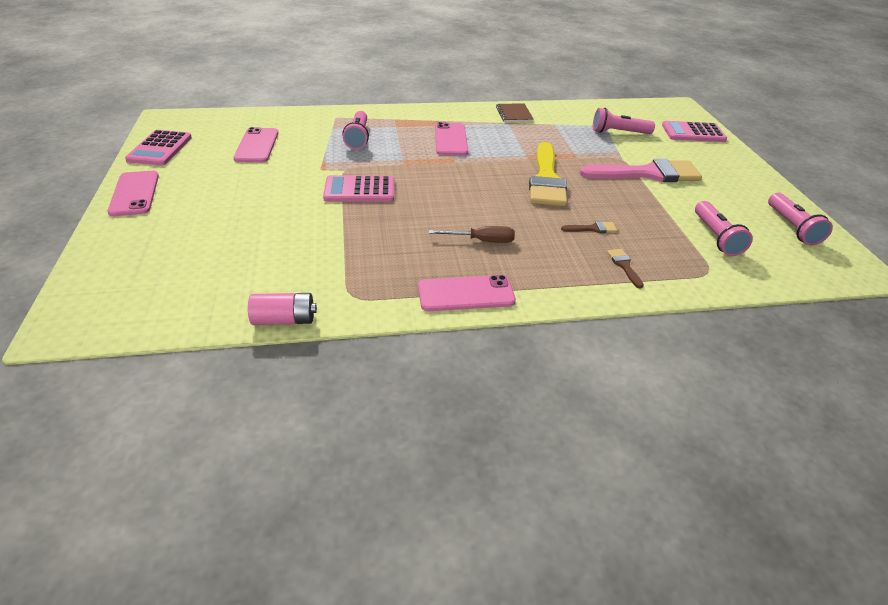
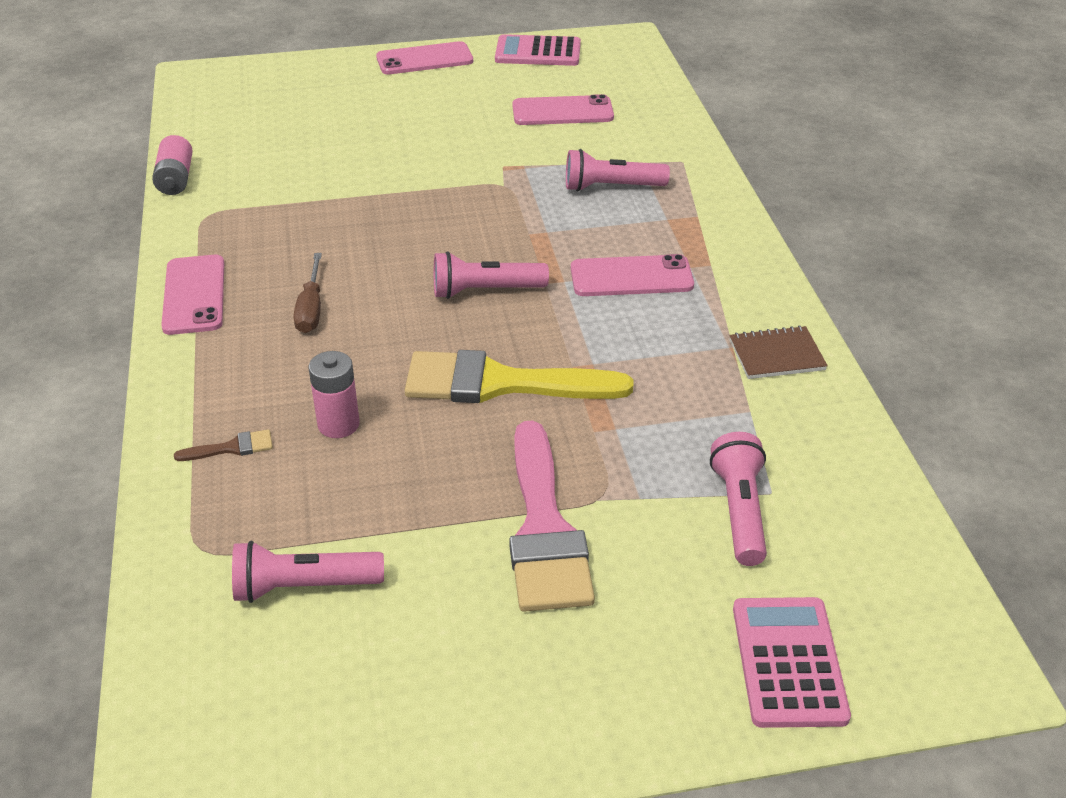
camera: 90 degrees right, 0 degrees up
(359, 190) = (445, 201): pink calculator -> none
(592, 228) = (338, 424): brown brush -> pink battery
(792, 227) = (333, 732): pink flashlight -> pink flashlight (485, 291)

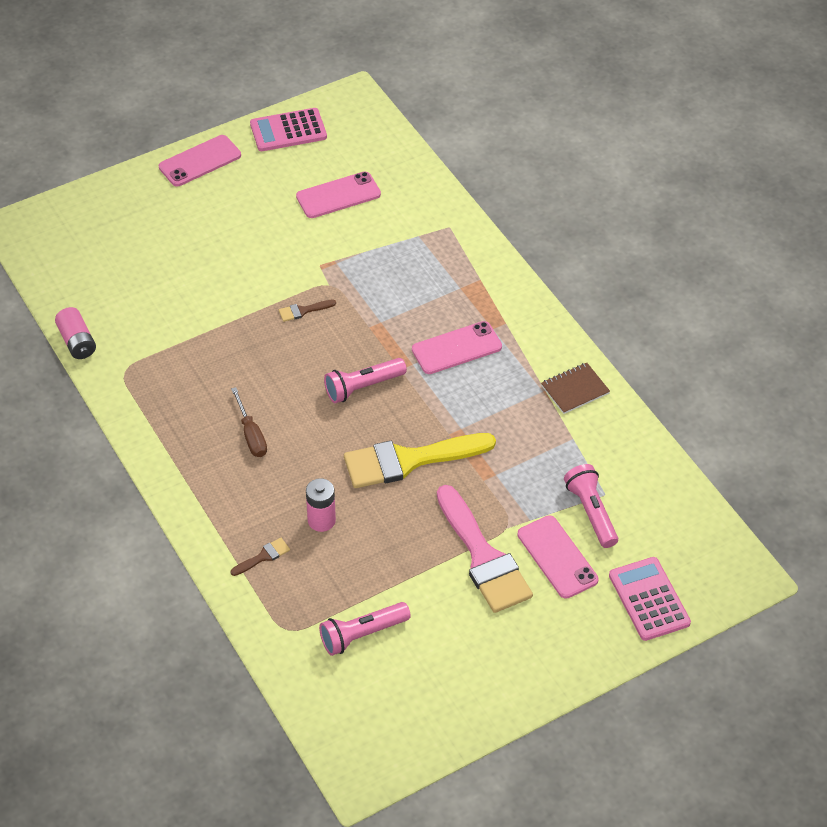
camera: 20 degrees left, 10 degrees up
(194, 295) = (161, 445): pink phone -> pink phone (557, 557)
(457, 202) = (303, 311): none -> brown brush
(611, 187) = (408, 266): pink flashlight -> none

